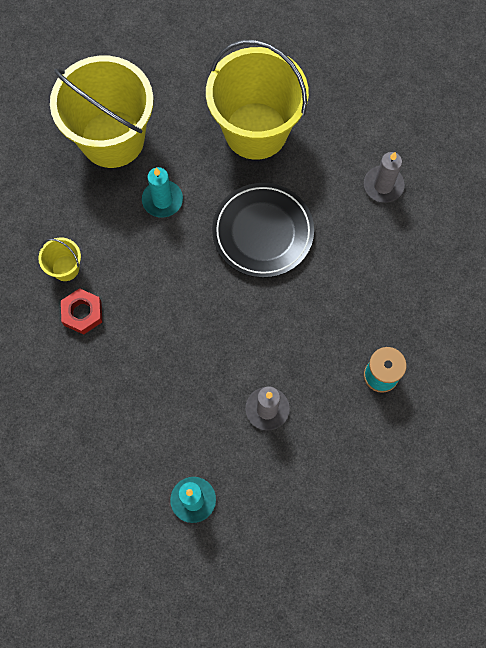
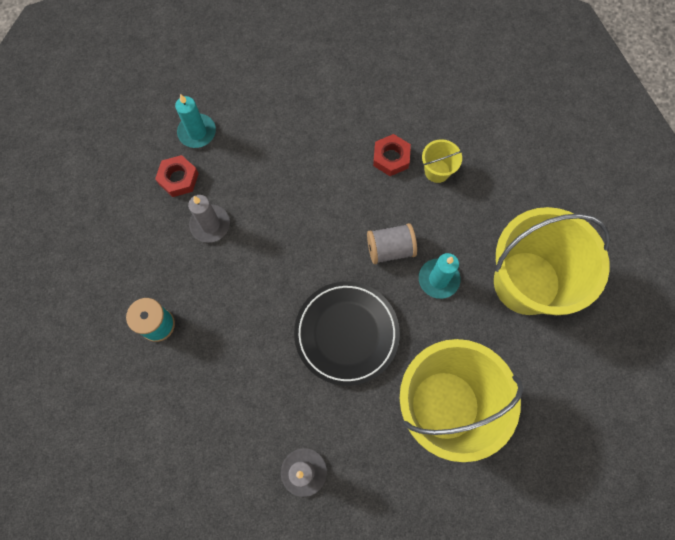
camera: 130 degrees right, 0 degrees up
(167, 253) = (390, 249): none -> grey spool
(250, 474) = (178, 179): none -> red nut

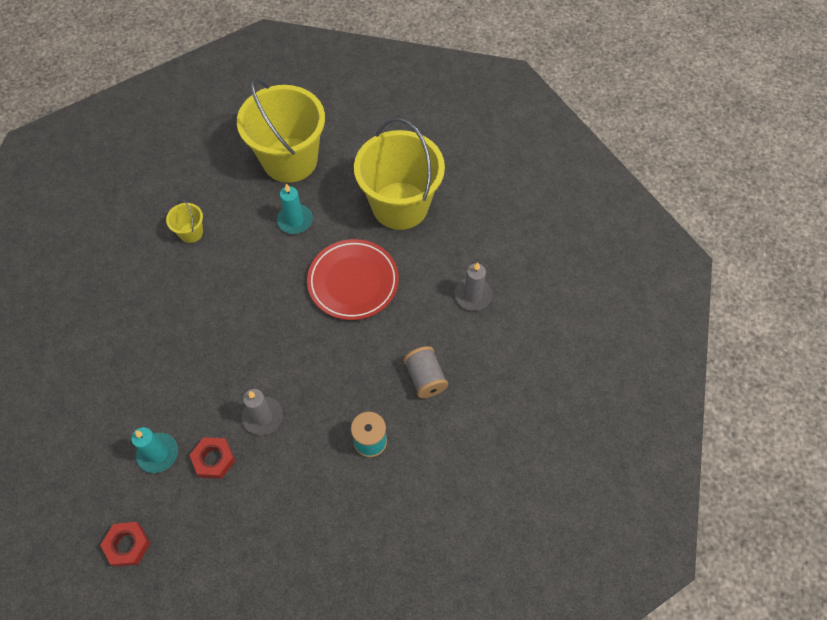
camera: 100 degrees left, 10 degrees down
(346, 334) = (353, 282): black plate -> red plate
(390, 249) = (271, 260): grey spool -> grey spool (425, 378)
(391, 158) = (179, 270): red nut -> red nut (127, 545)

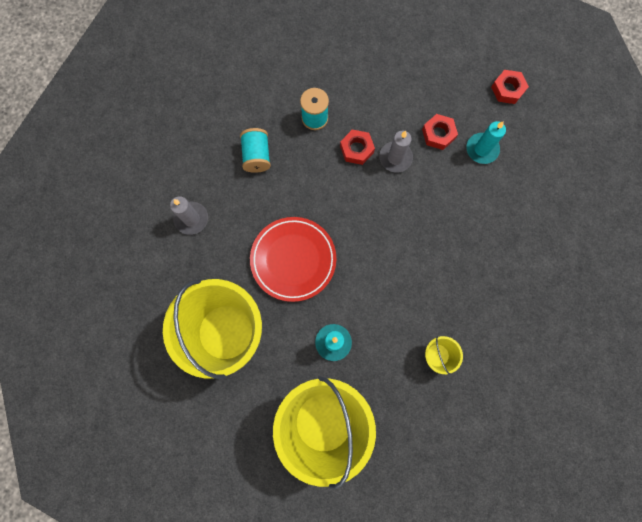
camera: 165 degrees left, 15 degrees up
(310, 415) = (356, 149): none -> red nut
(425, 378) = (257, 156): grey spool -> turquoise spool

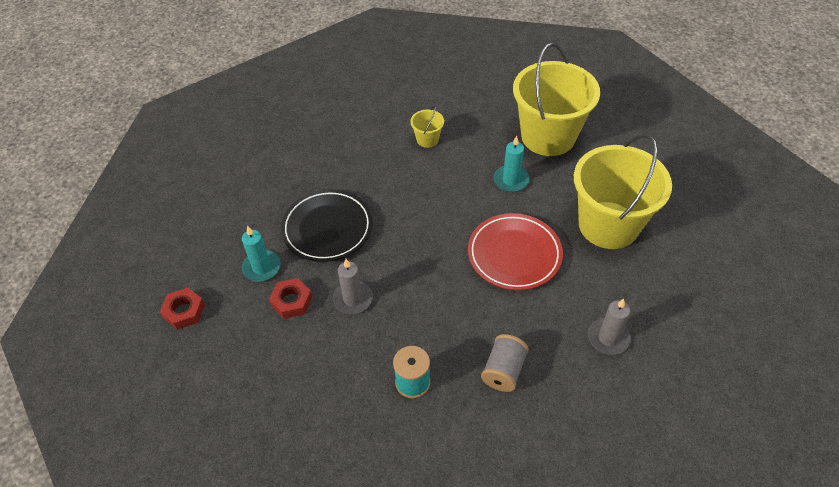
camera: 150 degrees left, 25 degrees down
(257, 156) = (503, 371): turquoise spool -> grey spool
(356, 149) = (387, 326): red nut -> none
(458, 209) = (327, 228): none -> black plate

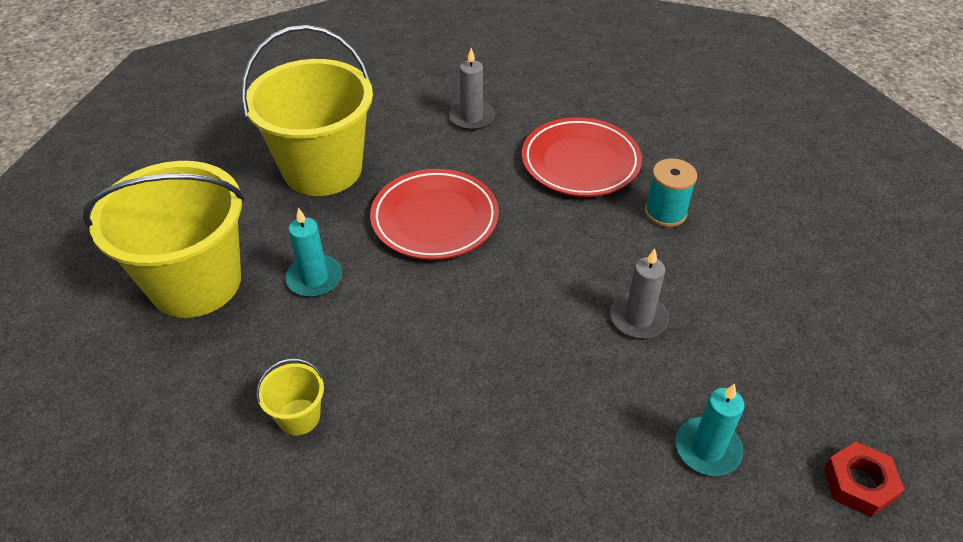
camera: 130 degrees left, 5 degrees down
(292, 301) = (708, 375): red nut -> none
(327, 228) = (574, 421): black plate -> none
(503, 371) = (580, 162): grey spool -> red plate

